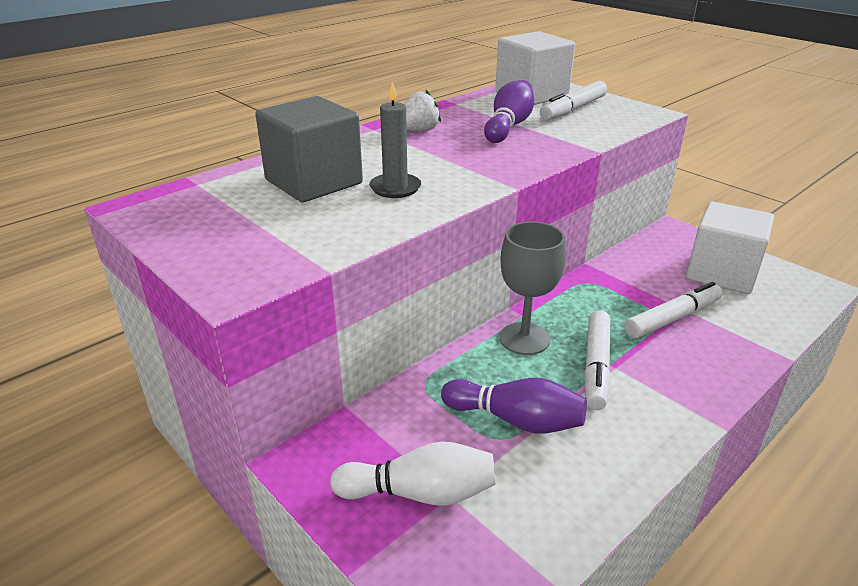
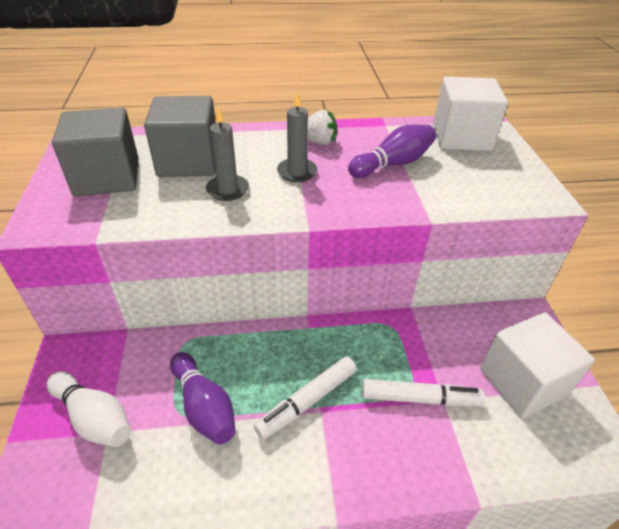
camera: 35 degrees right, 10 degrees up
(243, 222) = (107, 177): none -> grey cube
(437, 156) = (297, 172): none -> grey candle
(524, 339) = (285, 347): grey goblet -> none
(573, 109) = (476, 167): white marker -> none

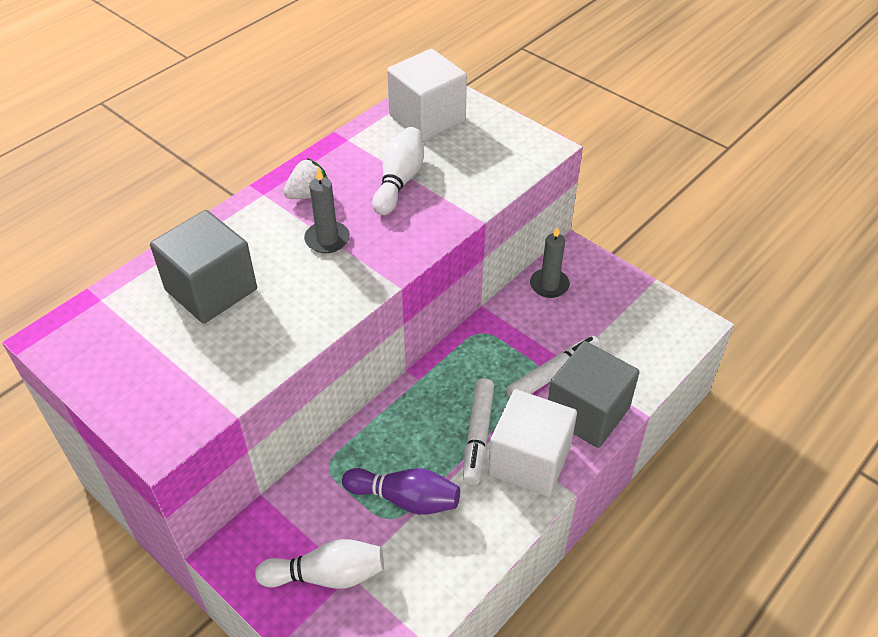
camera: 40 degrees left, 5 degrees up
(107, 177) = (153, 355): grey cube -> grey cube (587, 412)
(228, 190) = (288, 295): grey candle -> grey candle (549, 285)
(393, 164) = (399, 181): purple bowling pin -> white bowling pin
(523, 382) = (609, 311): white cube -> white cube (529, 461)

